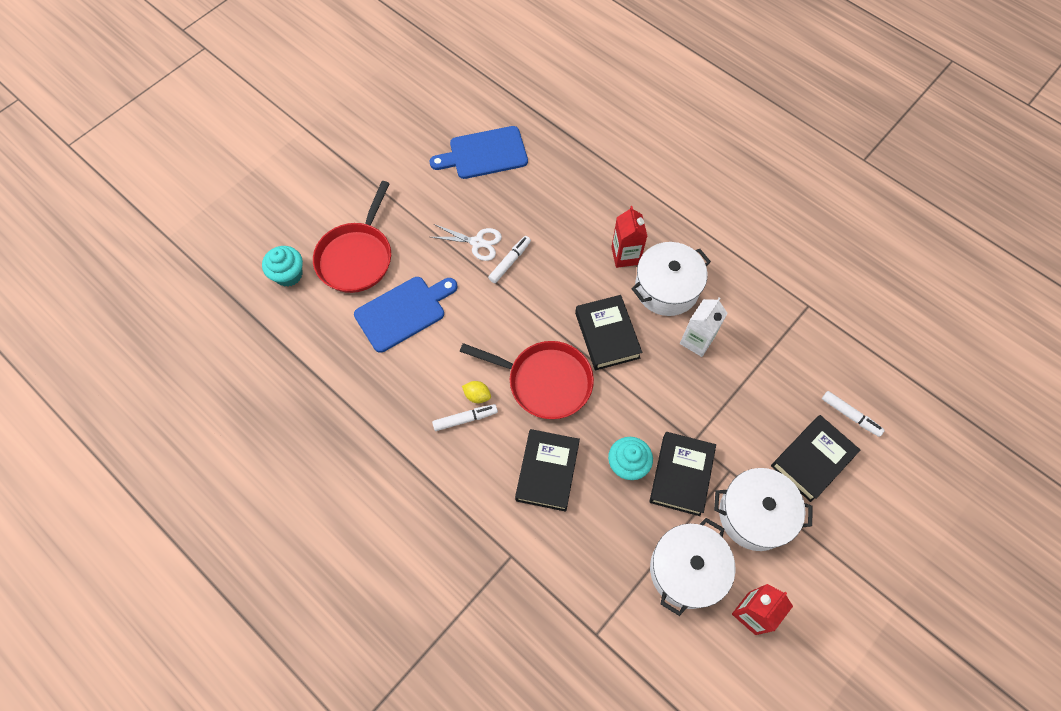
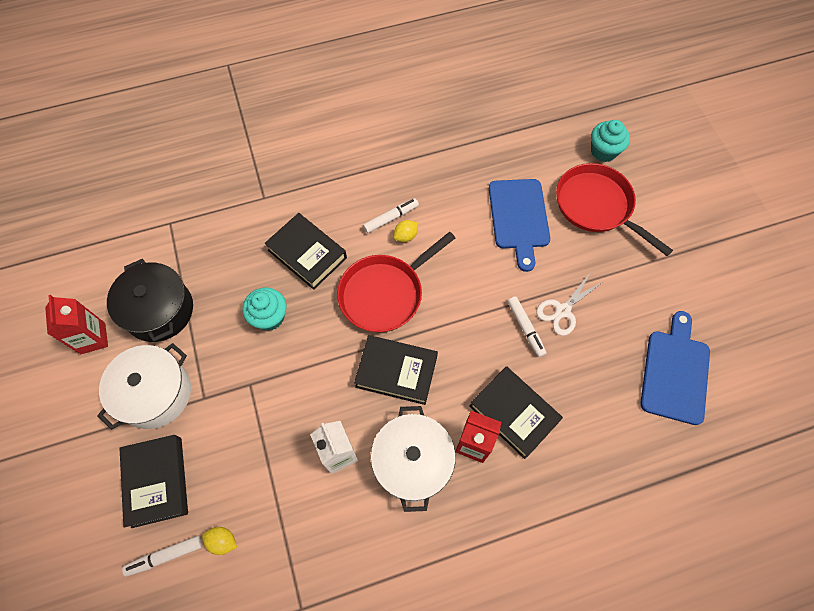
camera: 120 degrees right, 0 degrees up
(465, 419) = (391, 218): white marker -> white marker turned 135 degrees counterclockwise
(681, 475) = (230, 354): black book -> black book (513, 413)
(686, 570) = (159, 310): white pot -> black pot
(811, 382) = (223, 541): none -> yellow lemon

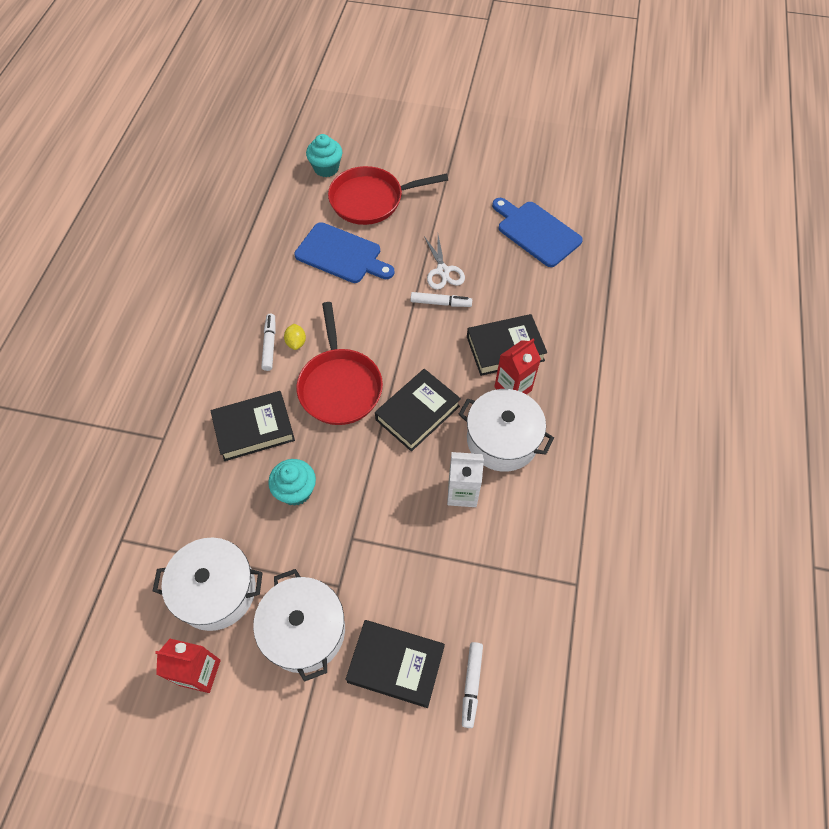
camera: 60 degrees left, 5 degrees down
(159, 310) = (216, 590): black pot -> white pot
(223, 541) = (485, 626): yellow lemon -> none

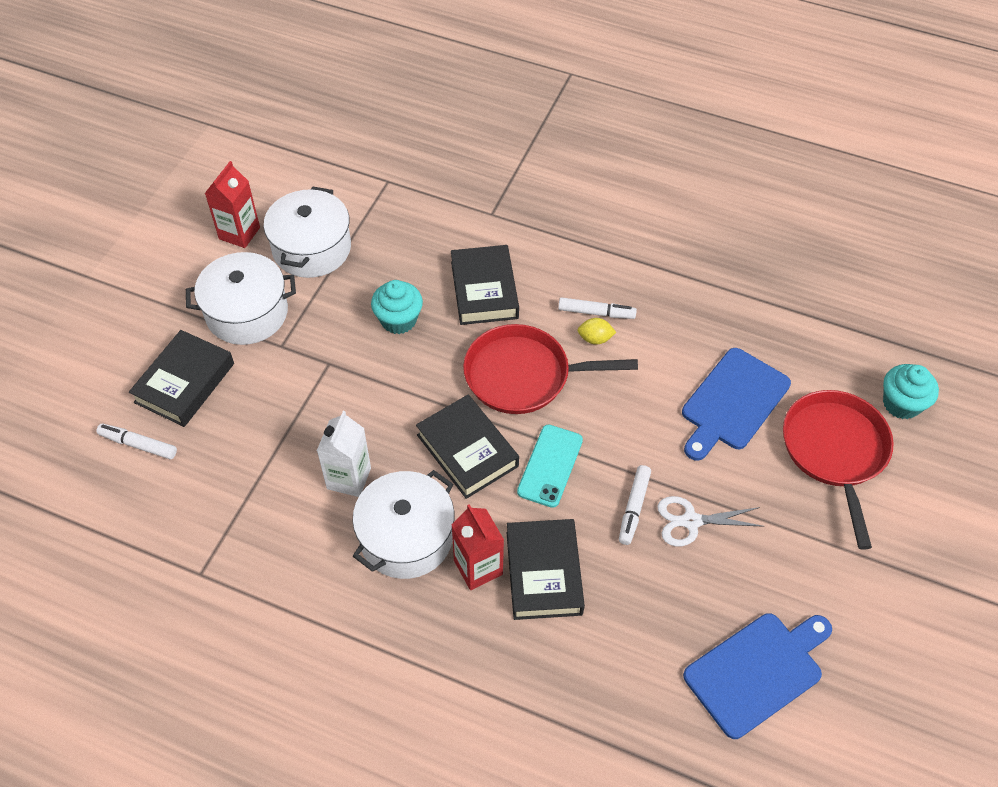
camera: 100 degrees right, 5 degrees down
(418, 356) = (550, 466): none -> turquoise phone

